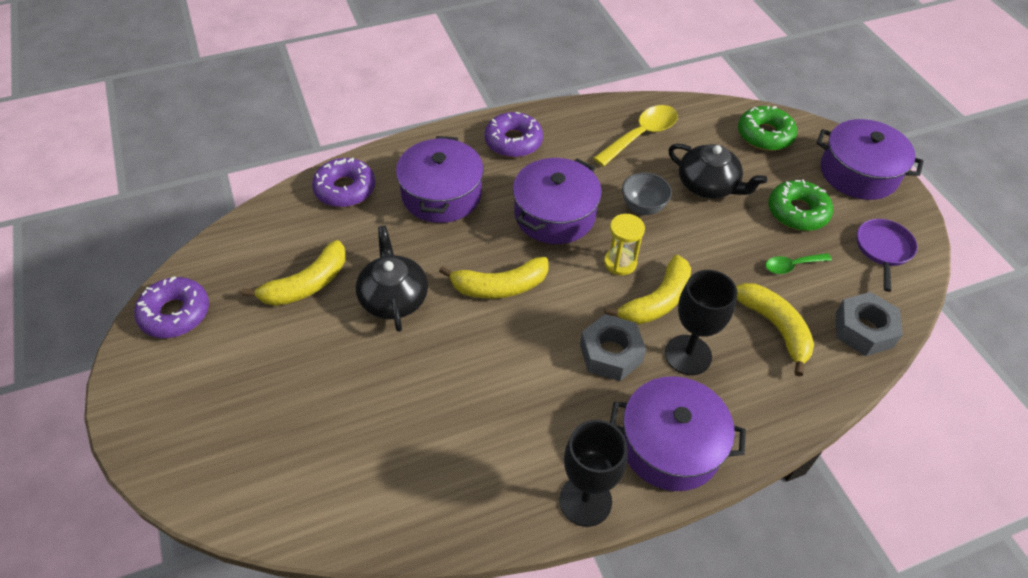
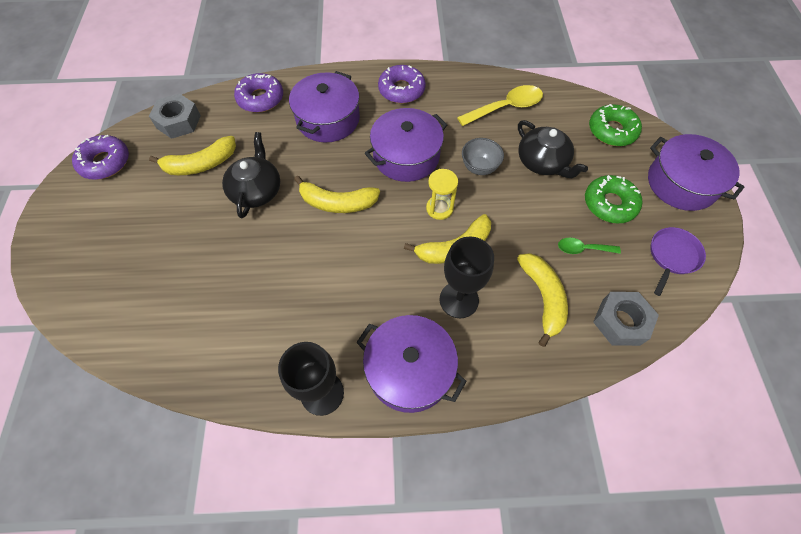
camera: 20 degrees right, 10 degrees up
(611, 353) = (397, 280): grey nut -> grey nut (178, 121)

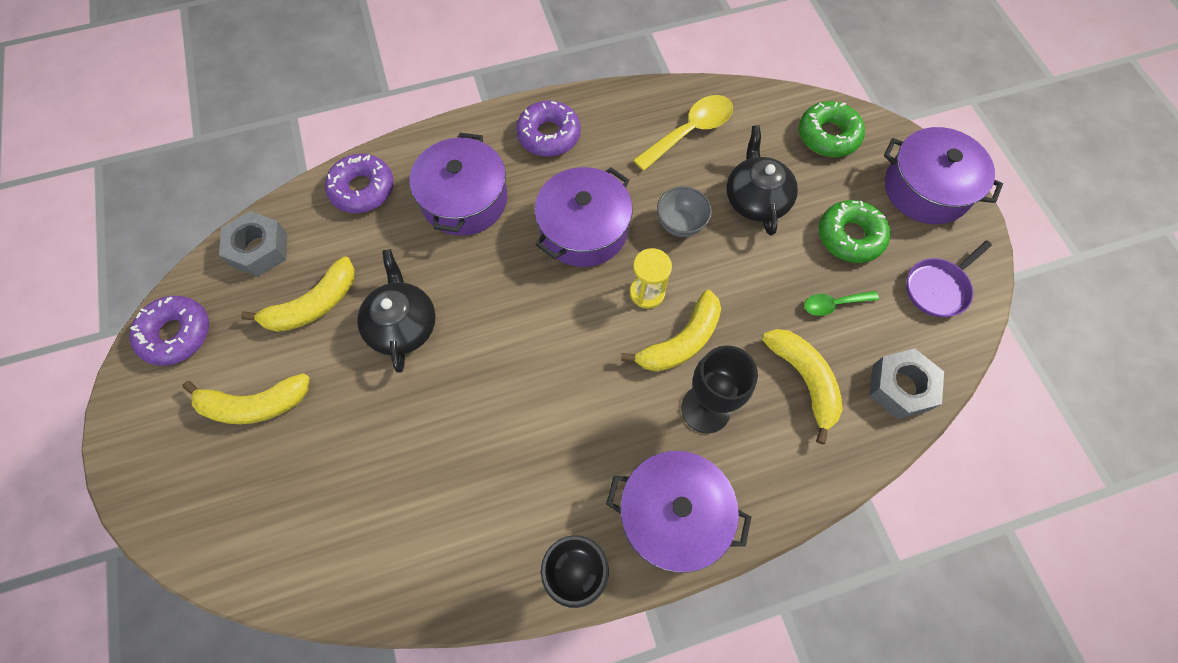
camera: 15 degrees left, 5 degrees up
(337, 203) = (515, 316): yellow banana -> yellow banana (255, 404)
(542, 162) = (756, 198): black teapot -> black teapot turned 135 degrees counterclockwise
(672, 256) = (938, 288): purple pan -> purple pan turned 150 degrees counterclockwise

